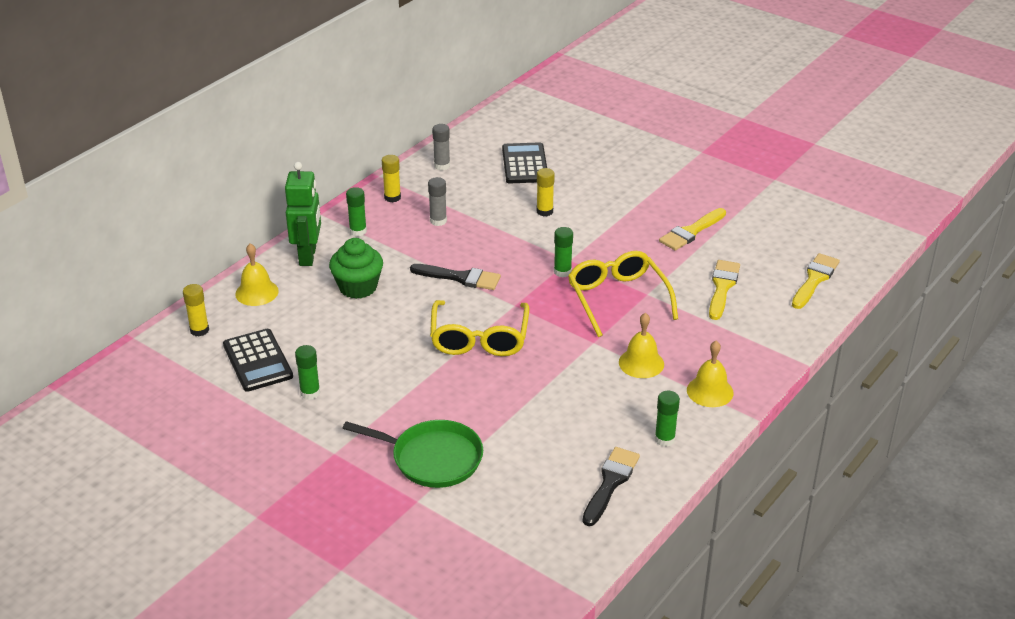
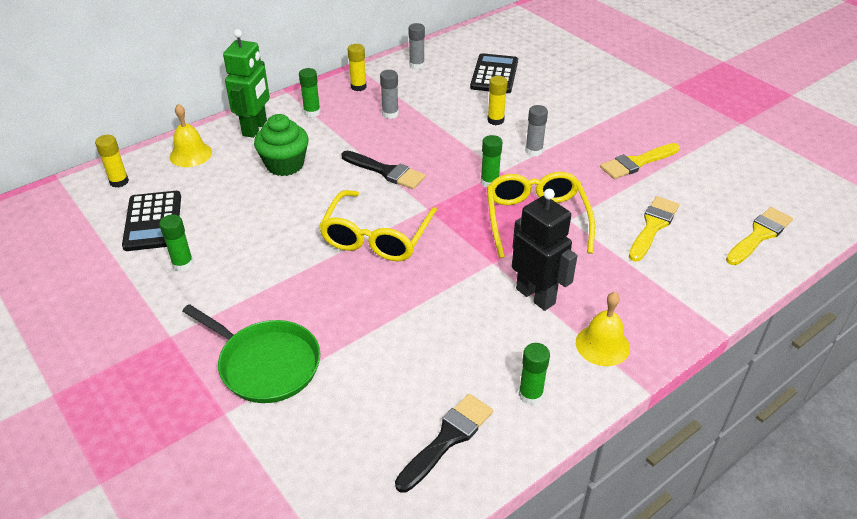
camera: 15 degrees right, 5 degrees up
(592, 236) = (534, 151): none -> grey glue stick
(641, 363) = (536, 296): yellow bell -> black robot

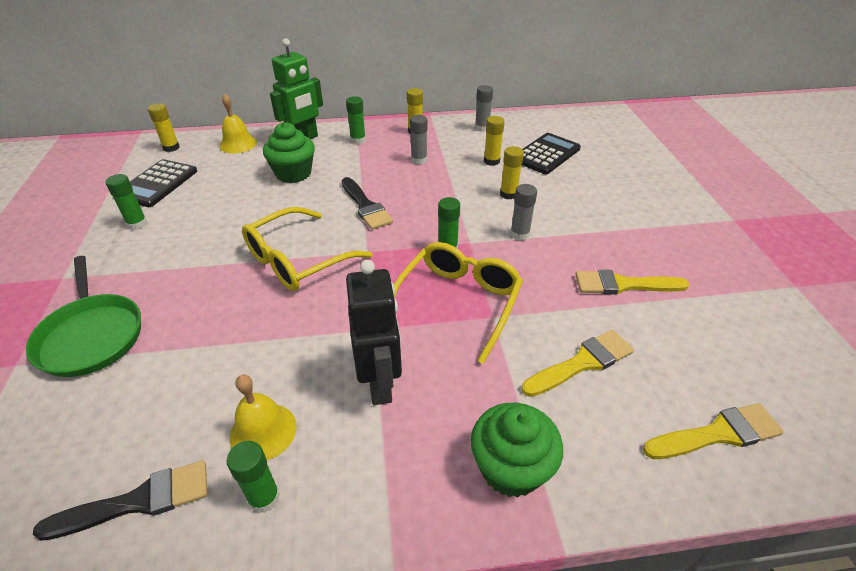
camera: 30 degrees right, 0 degrees up
(455, 95) = (491, 161): none -> yellow glue stick
(602, 345) = (396, 479): yellow bell -> yellow bell (263, 431)
(663, 306) = (511, 468): none -> green cupcake

